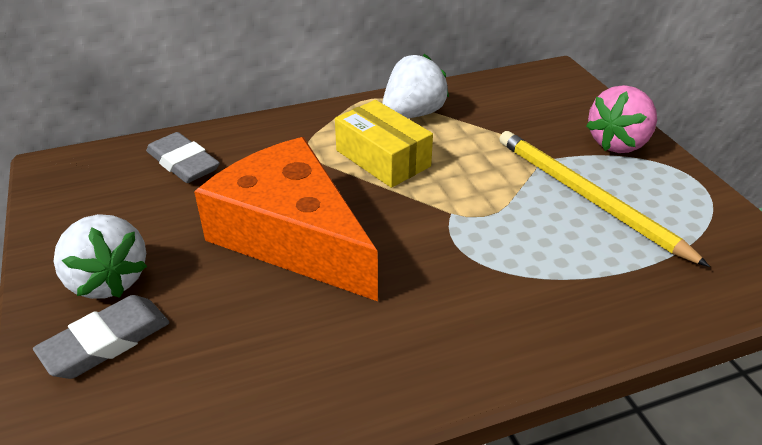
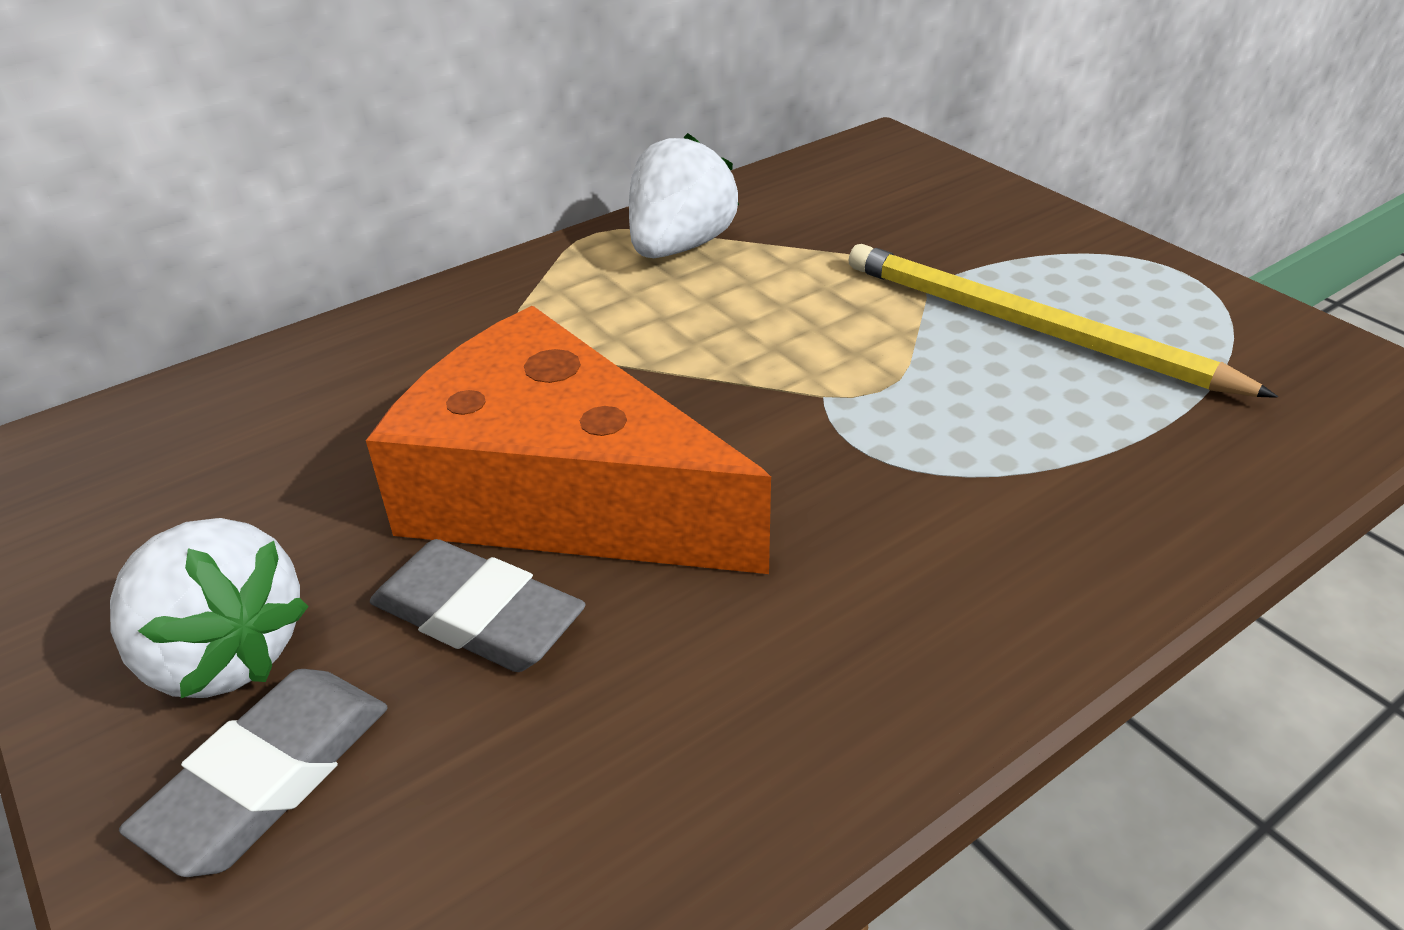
camera: 15 degrees left, 0 degrees up
(183, 163) = (289, 403): grey eraser -> grey eraser (478, 616)
(383, 158) = (662, 328): yellow box -> none
(618, 143) = (1035, 236): pink strawberry -> none

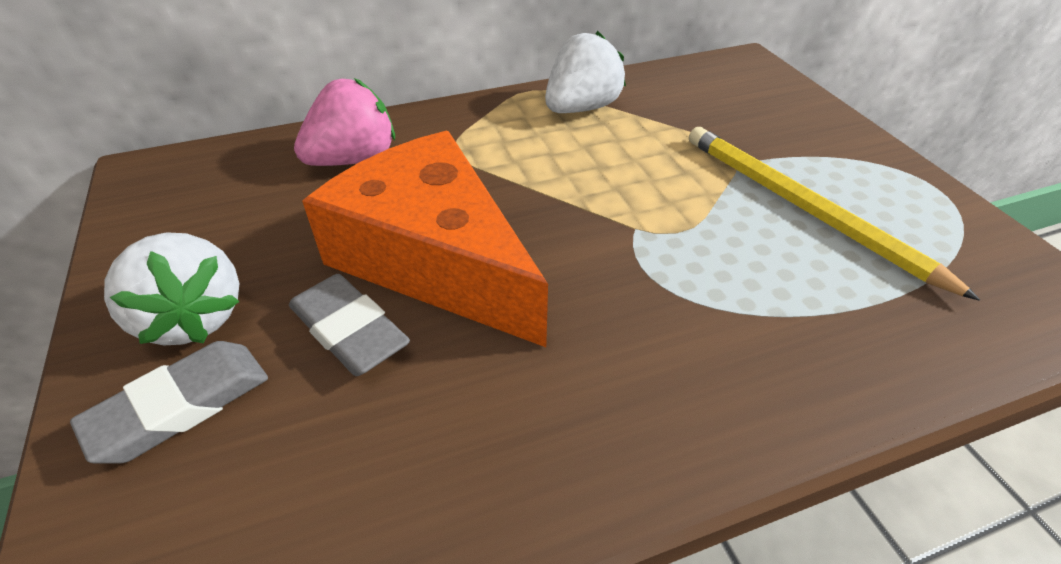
camera: 15 degrees right, 5 degrees up
(367, 379) = (354, 159): none -> pink strawberry

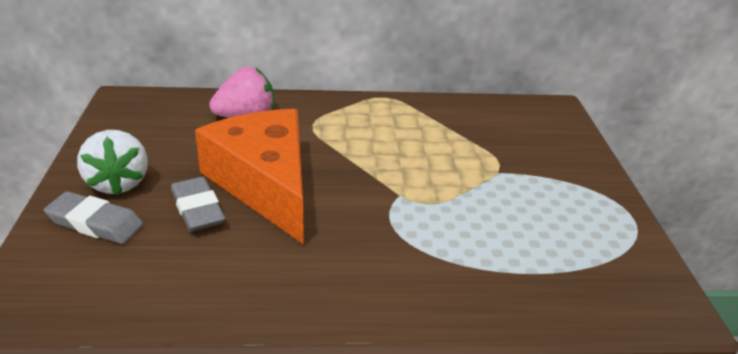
camera: 15 degrees right, 10 degrees down
(180, 406) = (95, 223): grey eraser -> grey eraser turned 45 degrees clockwise
(581, 108) = (411, 115): white strawberry -> none
(803, 208) = (522, 209): yellow pencil -> none

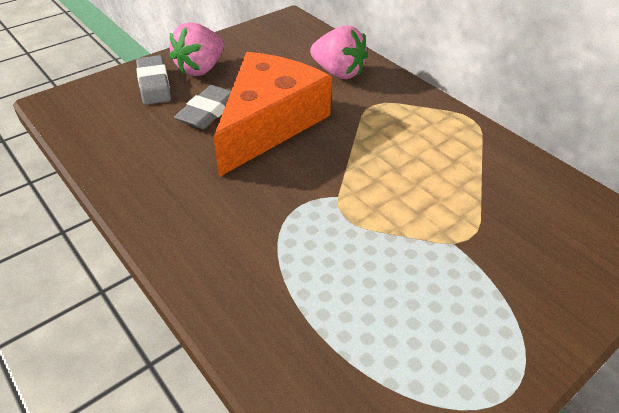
camera: 55 degrees right, 10 degrees up
(118, 183) = (200, 69): white strawberry -> pink strawberry

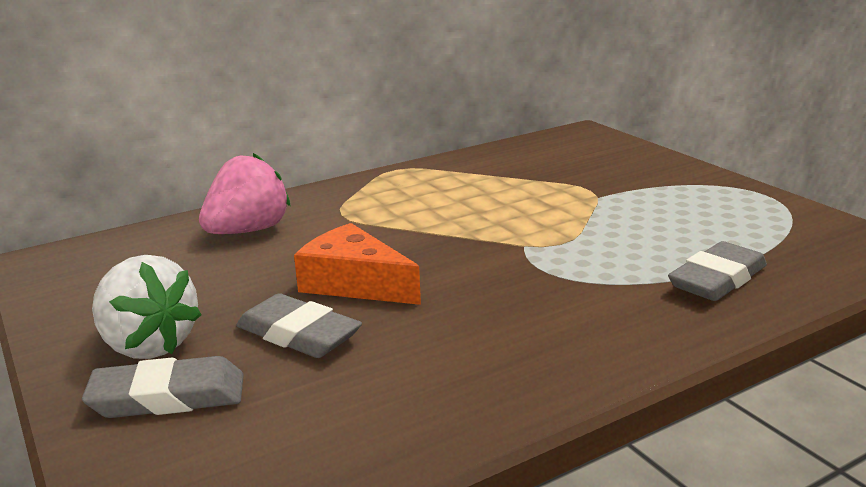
camera: 80 degrees left, 20 degrees down
(200, 69) = (148, 345): pink strawberry -> white strawberry
(269, 123) = (354, 283): orange cheese -> orange cheese, size x0.57
(286, 314) = (717, 279): none -> grey eraser

